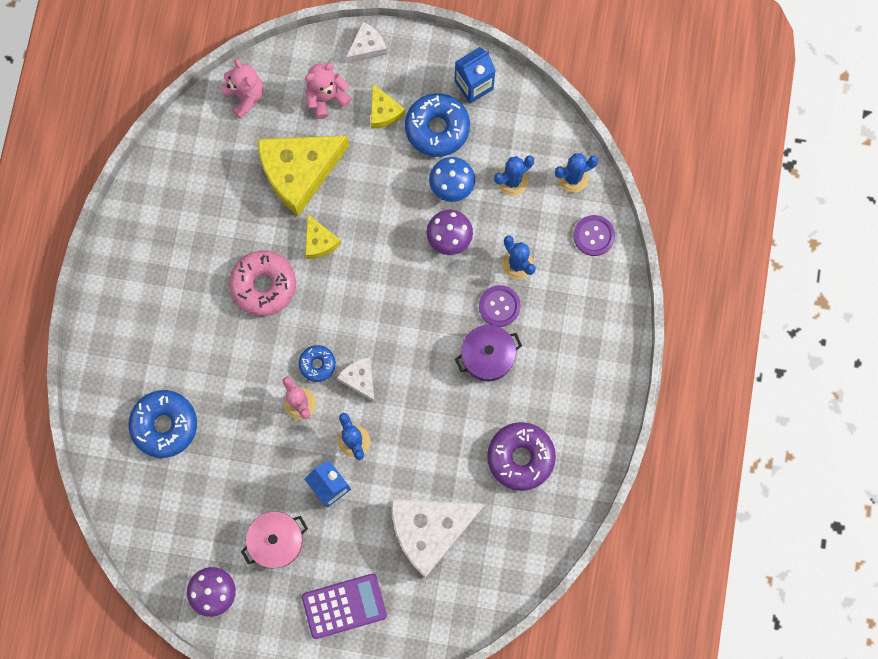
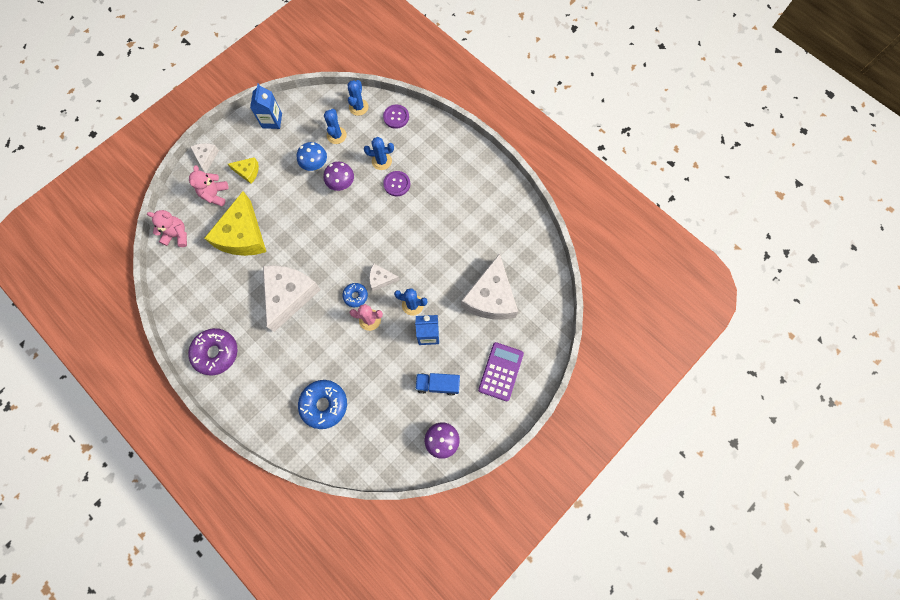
camera: 55 degrees left, 5 degrees down
(264, 285) = (289, 295): pink donut -> white cheese
(277, 541) = (438, 385): pink pot -> blue truck
(319, 241) = (289, 250): yellow cheese -> none
(437, 128) = (279, 152): blue donut -> none
(487, 356) = (418, 207): purple pot -> none
(520, 457) = (484, 226): purple donut -> purple donut (216, 353)

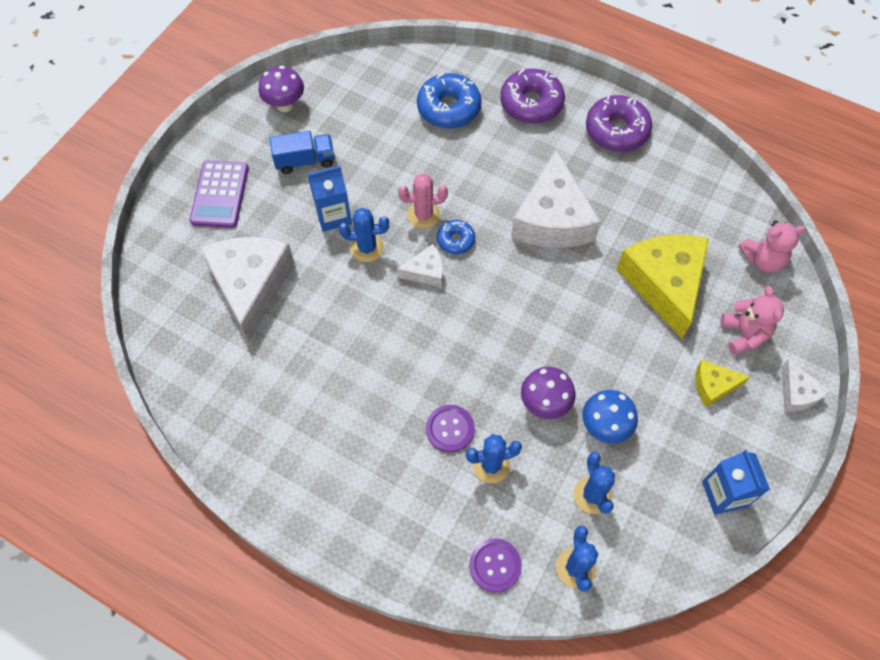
camera: 165 degrees right, 10 degrees down
(264, 393) = (531, 103): none -> purple donut

